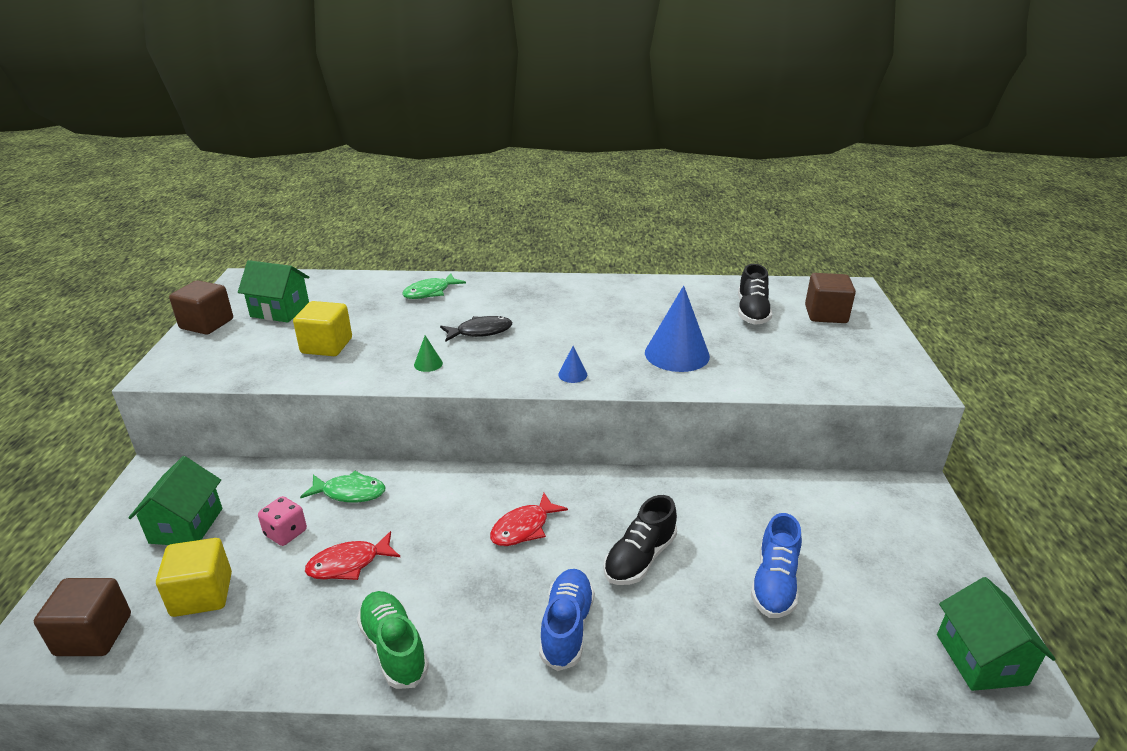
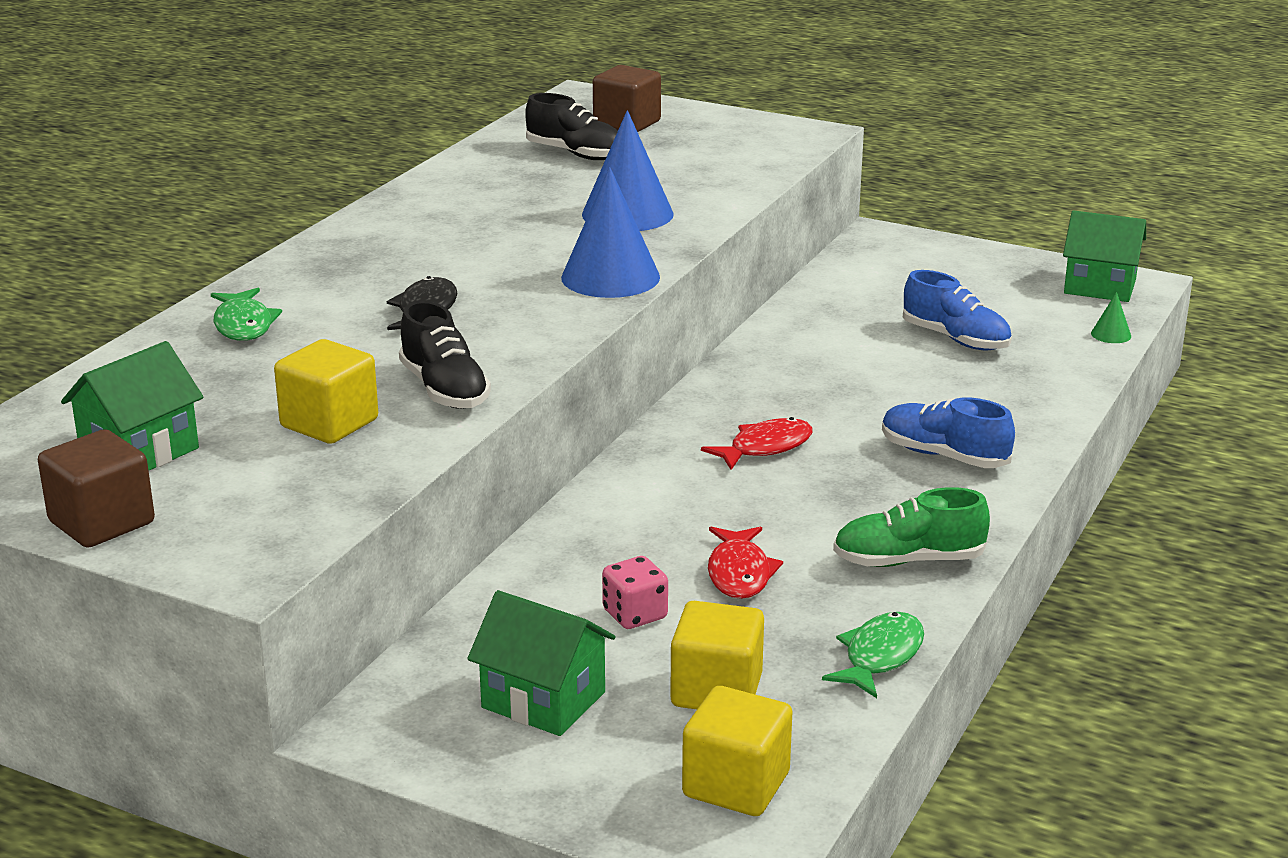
camera: 65 degrees left, 5 degrees down
(94, 635) = (736, 785): brown cube -> yellow cube
(350, 492) = (585, 555): green fish -> green fish (880, 656)
(428, 364) = (478, 358): green cone -> green cone (1111, 334)
(523, 528) = (765, 447): red fish -> red fish turned 105 degrees counterclockwise
(572, 374) = (610, 277): blue cone -> blue cone, size x2.32
(639, 558) = (870, 394): black shoe -> black shoe (445, 390)

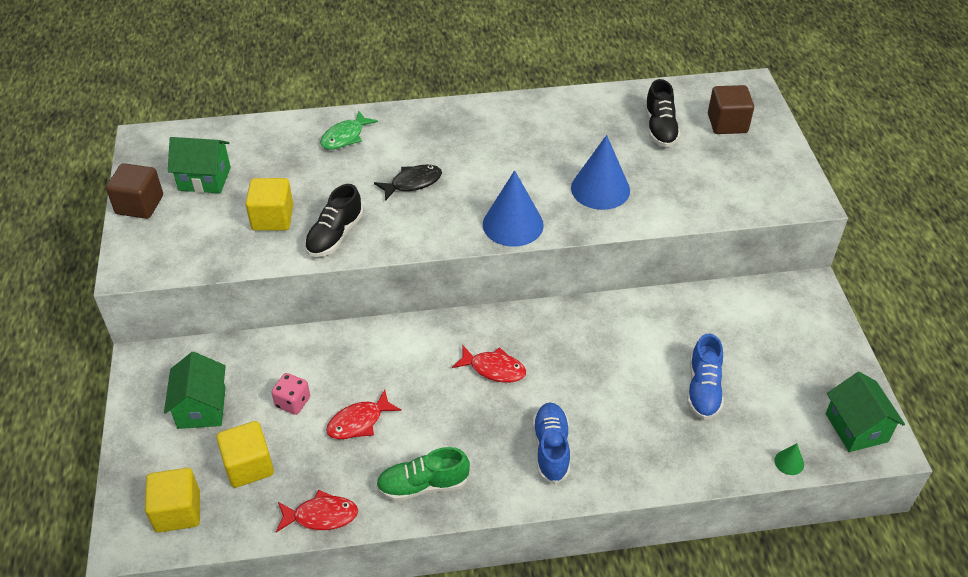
camera: 55 degrees right, 20 degrees up
(880, 656) = (321, 516): green fish -> red fish
(908, 561) = (423, 485): green shoe -> green shoe turned 60 degrees counterclockwise

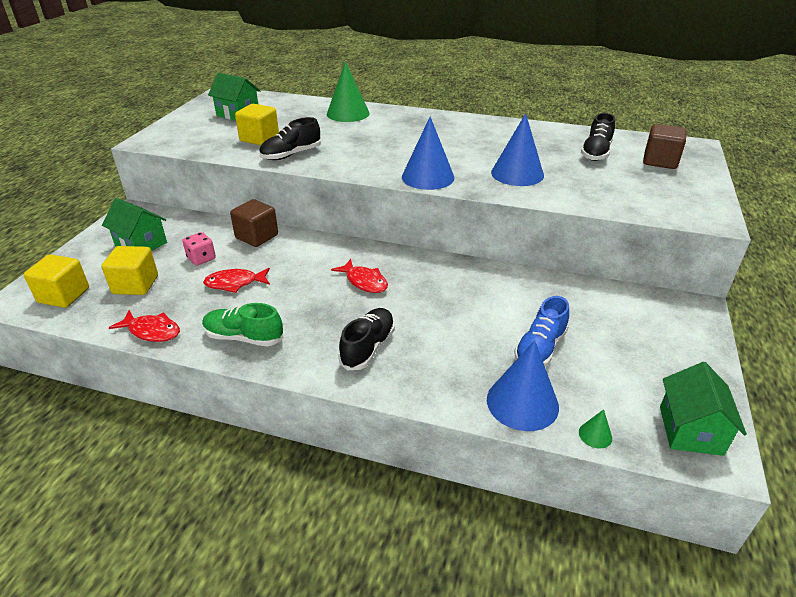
camera: 25 degrees right, 10 degrees down
(139, 205) = (186, 117): brown cube -> brown cube (257, 236)
(201, 408) = (141, 244): green house -> green house turned 75 degrees counterclockwise
(345, 137) = (348, 113): green fish -> green cone
(412, 183) = (372, 142): black fish -> none
(551, 449) = (368, 347): blue shoe -> black shoe
(718, 454) = (522, 402): none -> blue cone

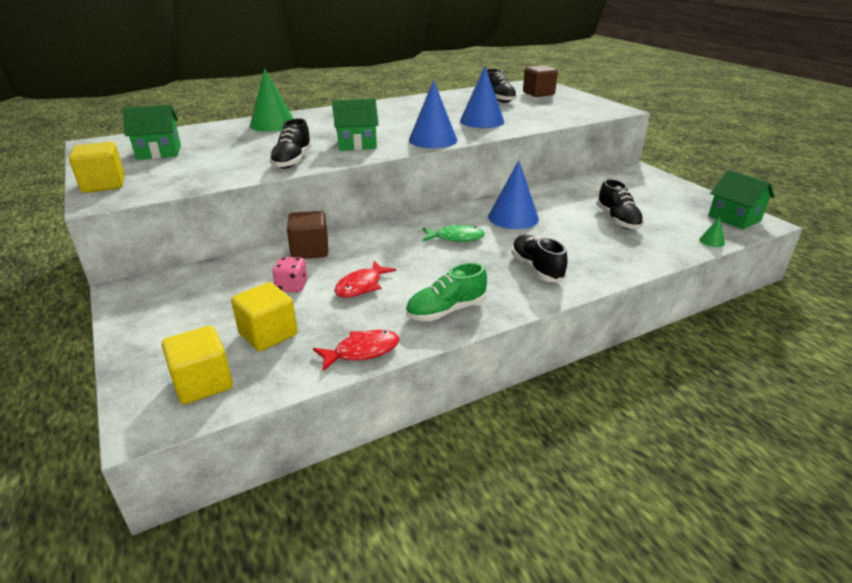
camera: 45 degrees left, 5 degrees down
(141, 244) = (200, 307): green house -> green house (357, 144)
(259, 138) = (232, 161): yellow cube -> yellow cube (104, 185)
(364, 281) = (456, 238): red fish -> green fish
(522, 402) = (660, 247): blue cone -> blue cone (513, 217)
(540, 349) = (617, 220): blue shoe -> black shoe

